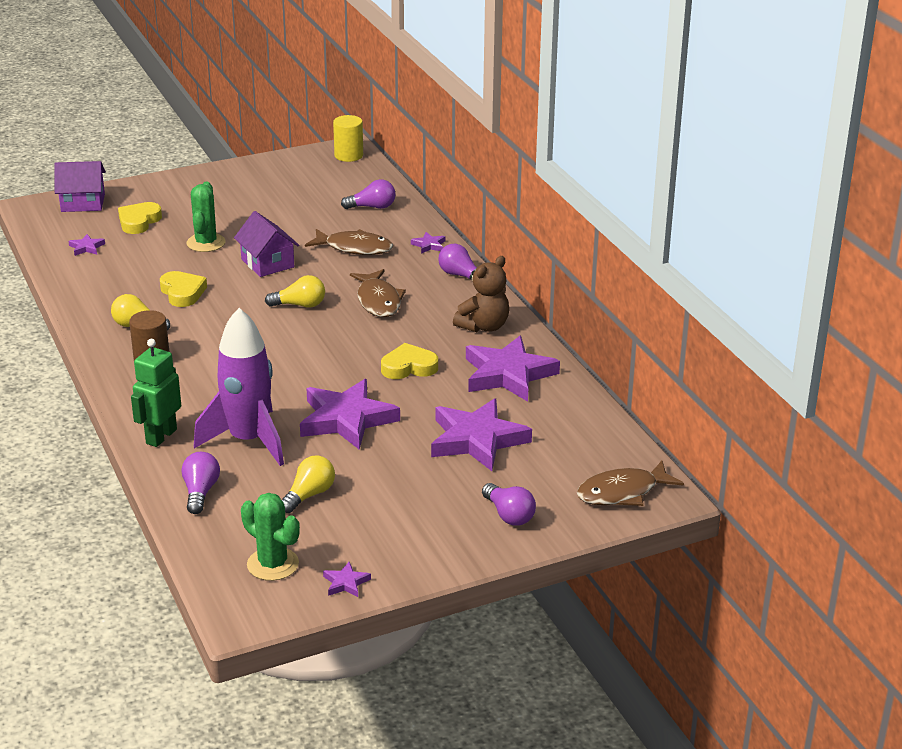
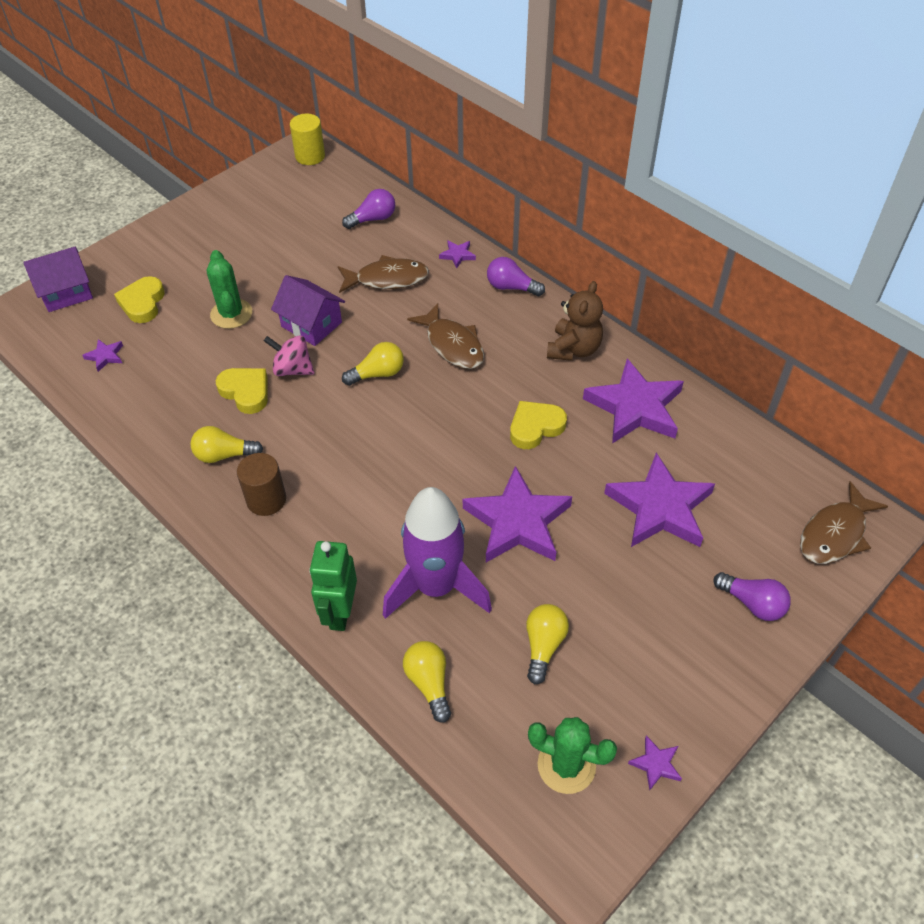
camera: 20 degrees left, 20 degrees up
(200, 492) = (429, 683): purple light bulb -> yellow light bulb
(231, 287) = (292, 369): none -> pink spinning top

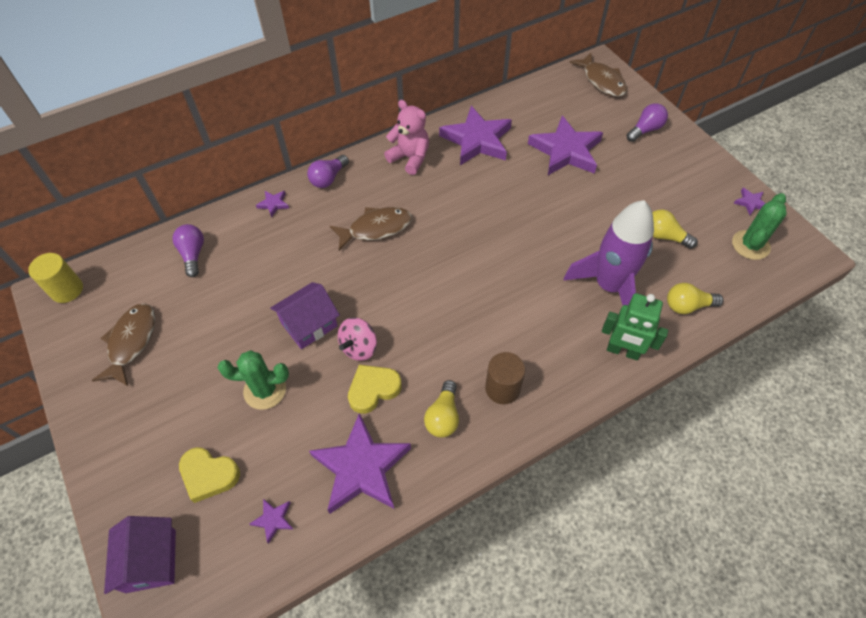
camera: 75 degrees left, 5 degrees up
(377, 374) = (388, 285): yellow light bulb -> none
(387, 279) = (278, 258): brown fish -> brown fish (131, 342)
(517, 522) = (561, 227): purple star -> purple star (361, 468)
(535, 427) = (478, 197): yellow heart -> none
(573, 349) = (410, 158): brown teddy bear -> pink teddy bear

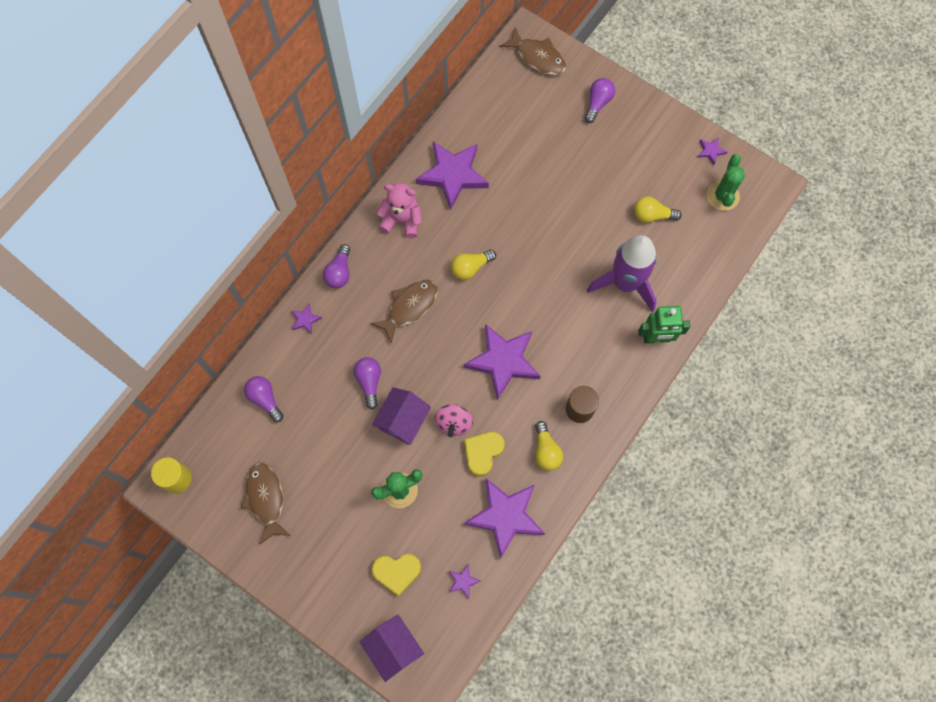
camera: 25 degrees left, 15 degrees up
(298, 277) = (369, 382): none -> purple light bulb
(566, 151) = (537, 156): purple star -> purple star (503, 361)
(687, 305) = (691, 276): yellow light bulb -> yellow light bulb (470, 267)

